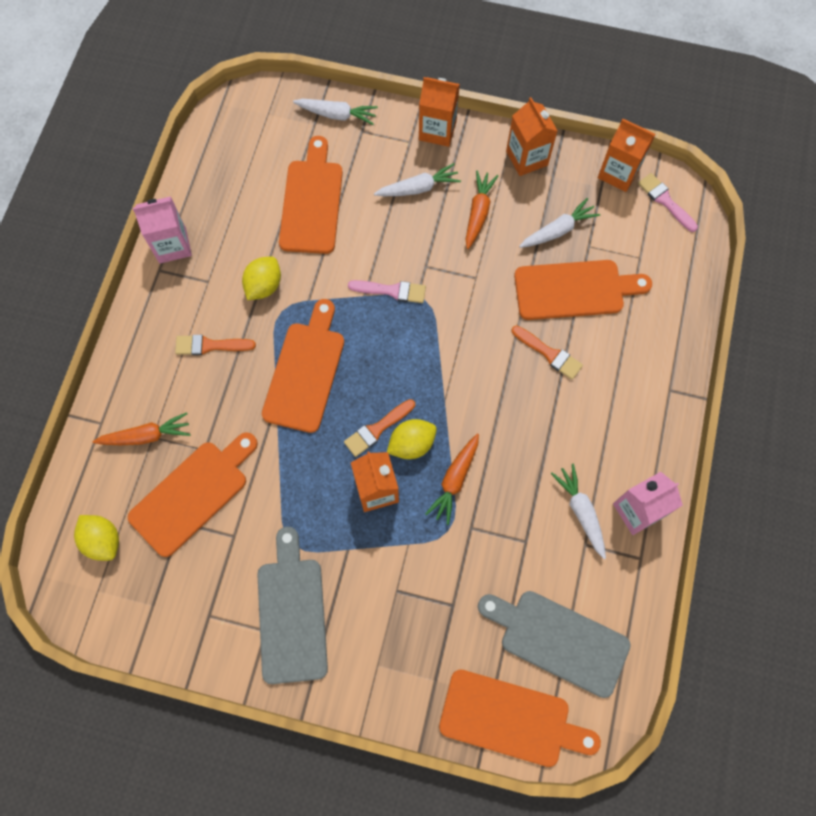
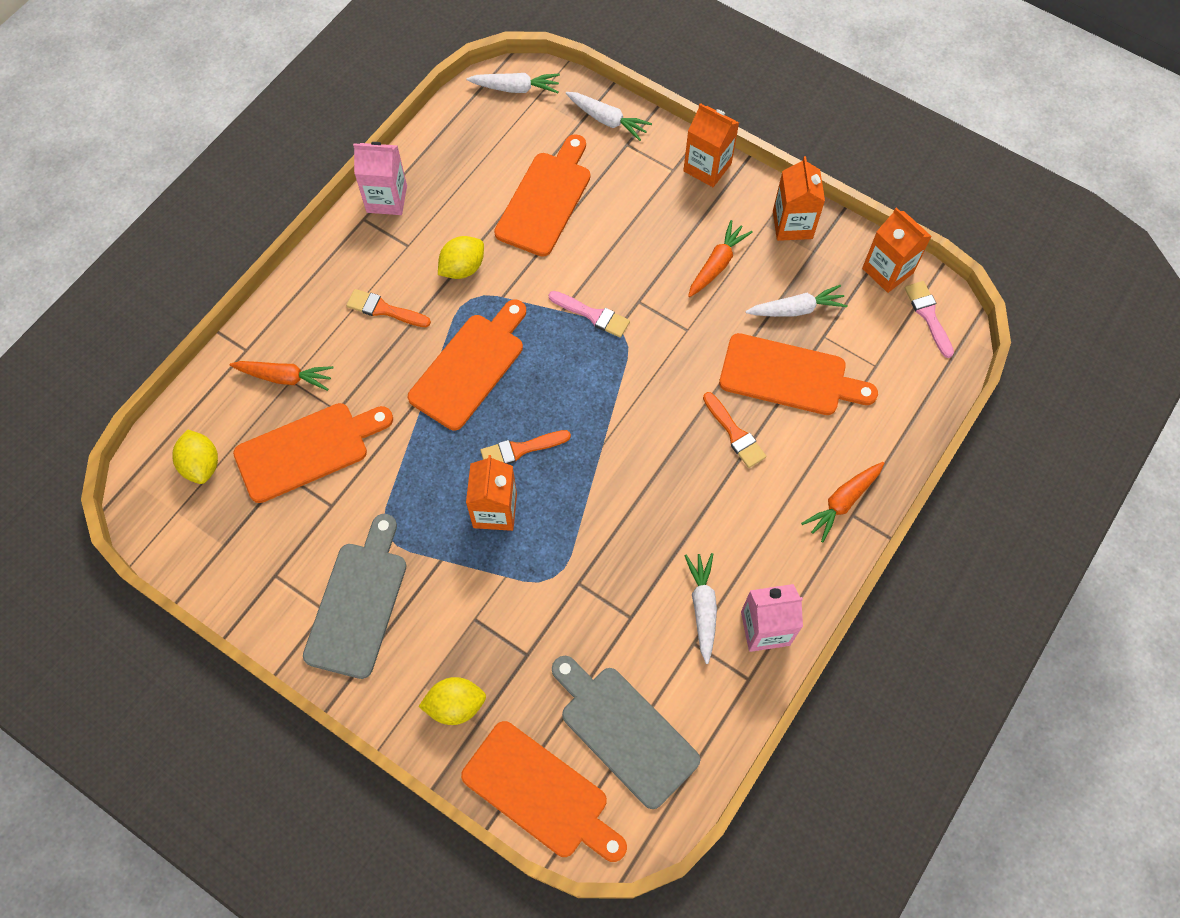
camera: 20 degrees right, 5 degrees down
(411, 444) = (550, 476): yellow lemon -> yellow lemon (455, 705)
(418, 188) = (663, 220): white carrot -> white carrot (515, 88)
(455, 480) = (580, 528): orange carrot -> orange carrot (842, 502)

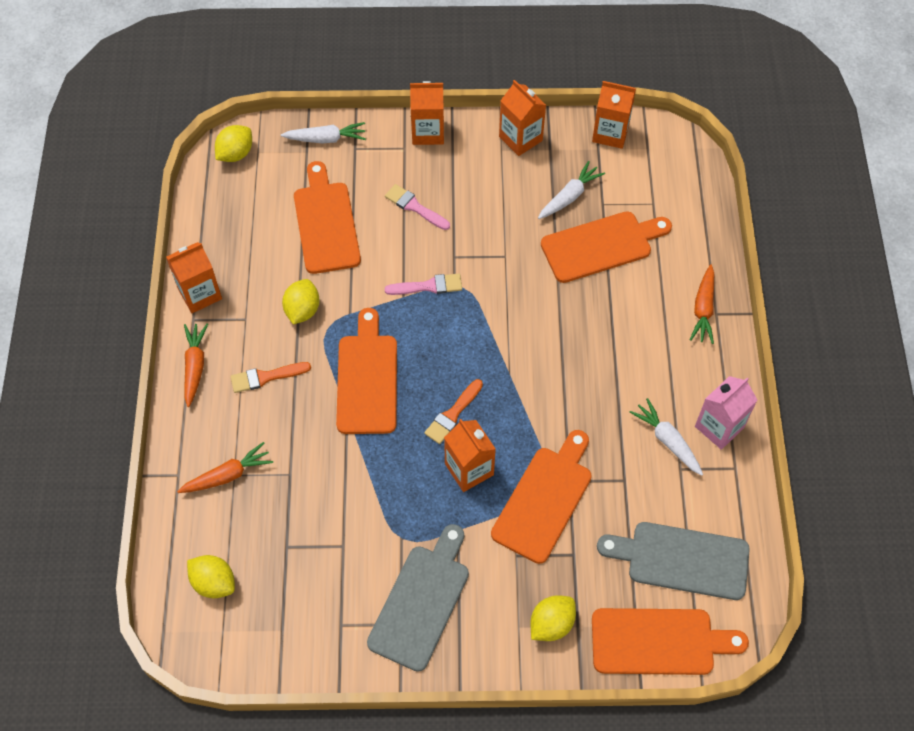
camera: 35 degrees left, 5 degrees down
(308, 450) = (291, 517): orange cutting board -> orange cutting board (544, 499)
(358, 603) = (421, 601): grey cutting board -> grey cutting board turned 45 degrees clockwise
(386, 199) = (200, 294): pink carton -> orange carton
(515, 88) = (235, 154): white carrot -> yellow lemon
(717, 264) = (489, 197): orange carrot -> orange carrot (195, 366)
(735, 433) = (595, 308): orange brush -> none
(928, 315) = (661, 148): pink brush -> pink brush (414, 207)

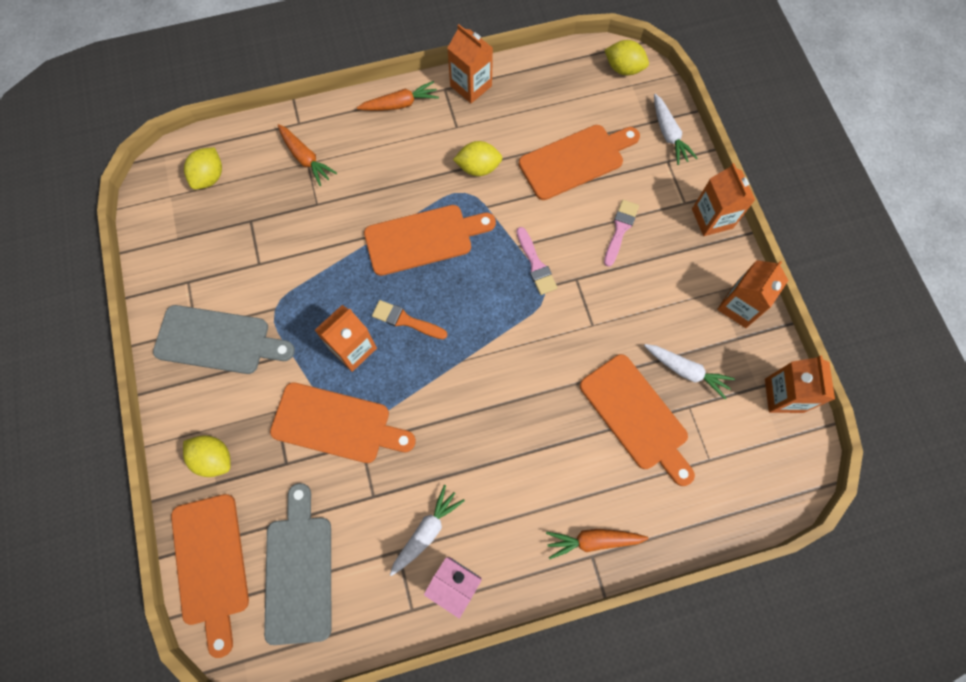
camera: 75 degrees right, 10 degrees up
(266, 377) = (404, 159): orange brush -> none

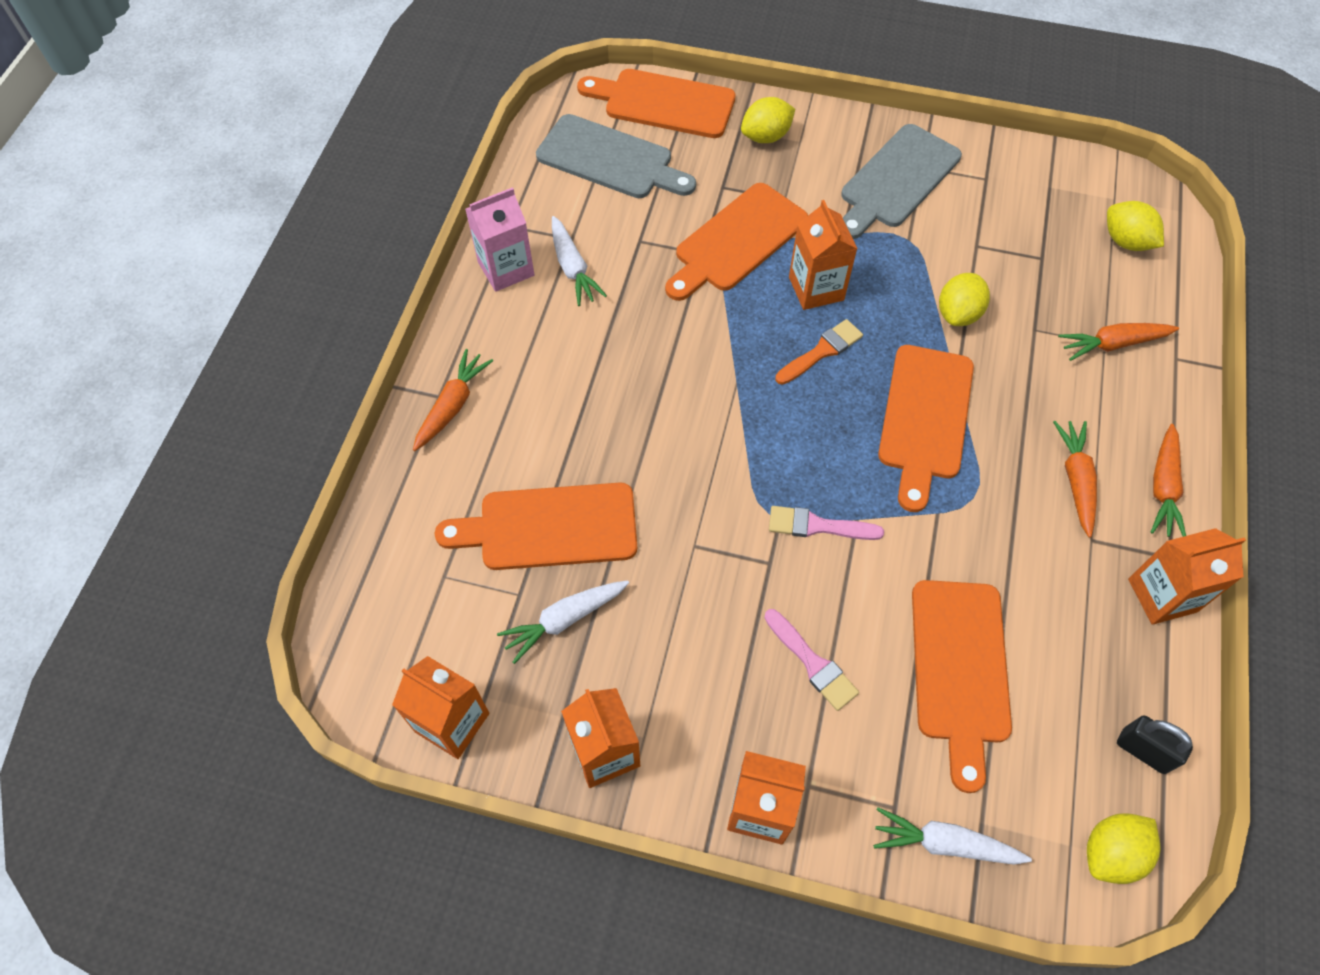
camera: 120 degrees right, 10 degrees down
(421, 146) = (1075, 480): none -> orange carrot
(478, 168) = (1006, 533): yellow lemon -> yellow lemon (958, 314)
(564, 70) = (1143, 751): none -> black padlock

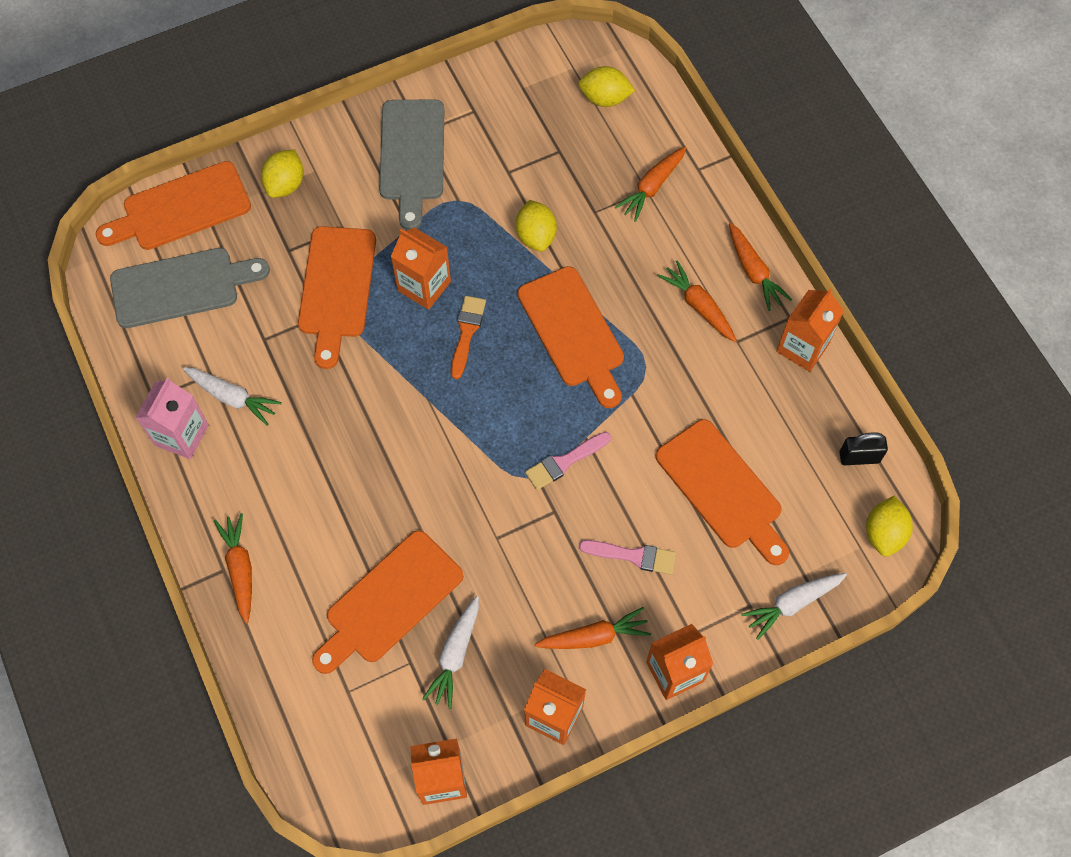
camera: 40 degrees left, 5 degrees up
(708, 708) = (594, 636): none -> orange carrot

